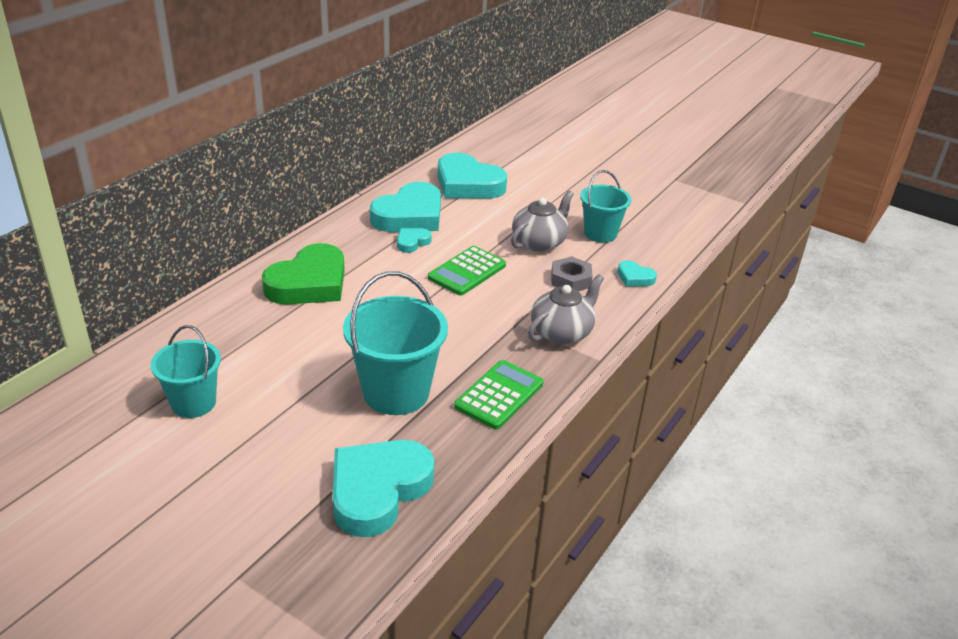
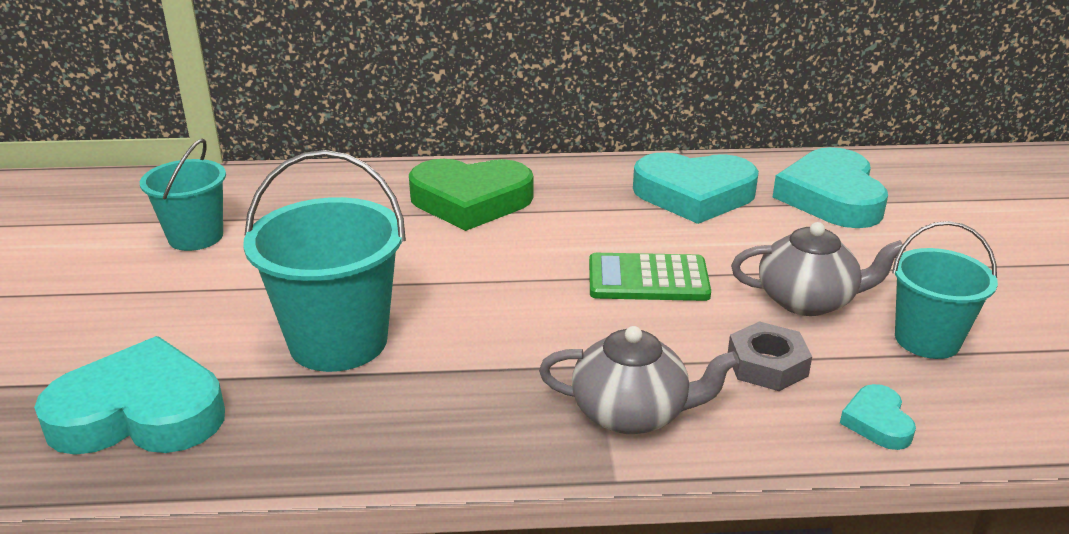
camera: 55 degrees right, 5 degrees down
(412, 242) = (645, 219): turquoise heart -> none
(499, 395) = (420, 422): green calculator -> none

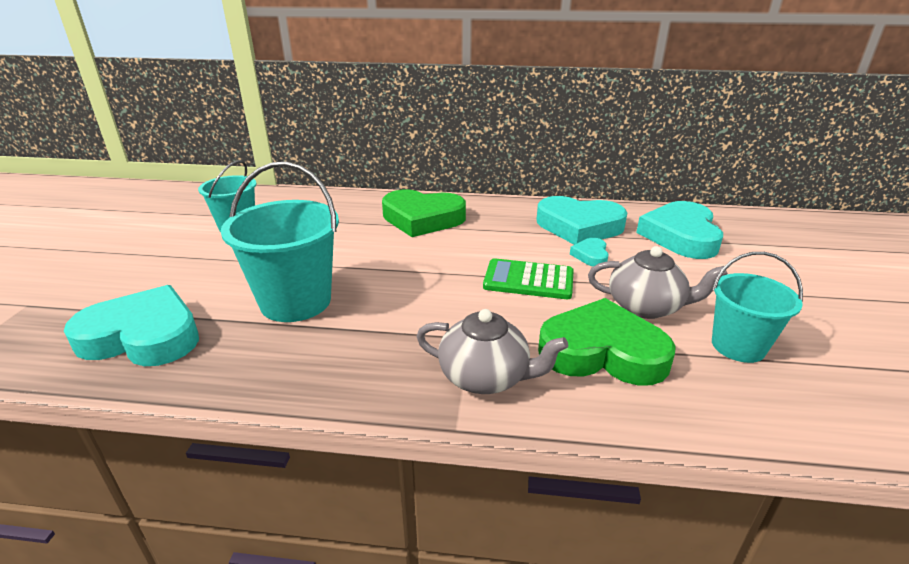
camera: 10 degrees right, 0 degrees up
(767, 365) = (602, 352): grey nut -> green heart
(877, 422) = (683, 408): turquoise heart -> turquoise heart (590, 255)

